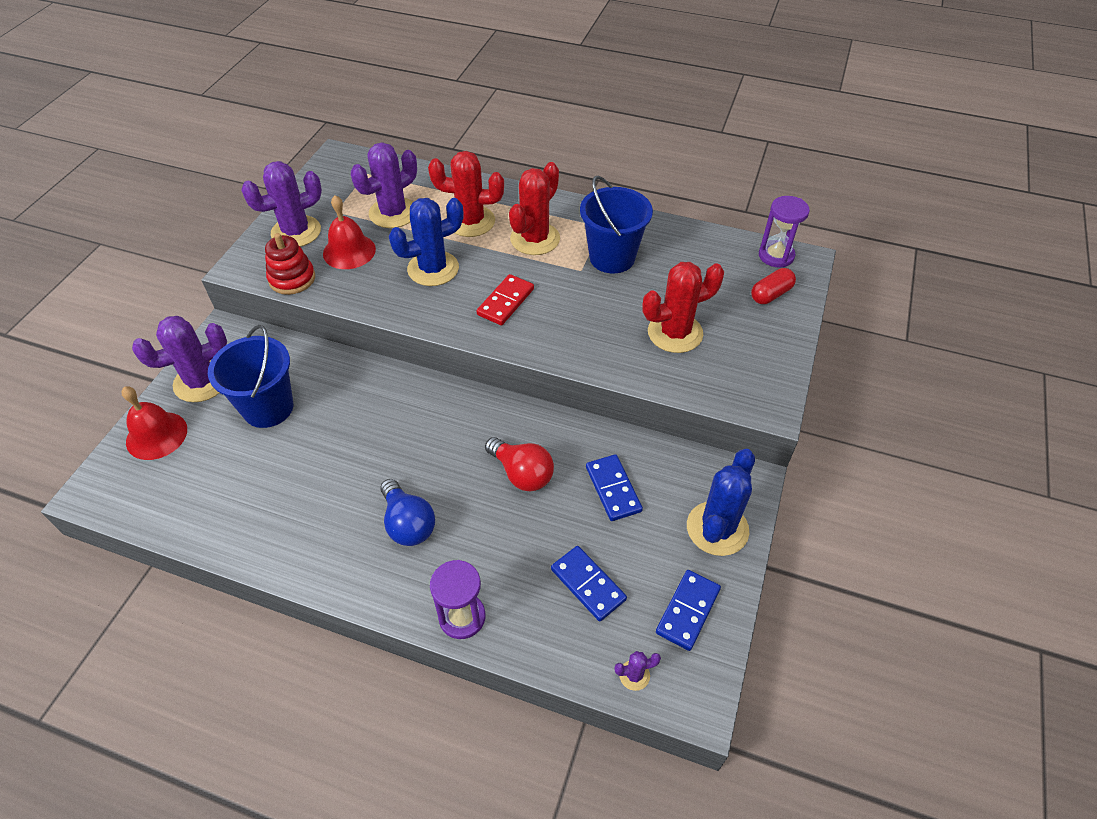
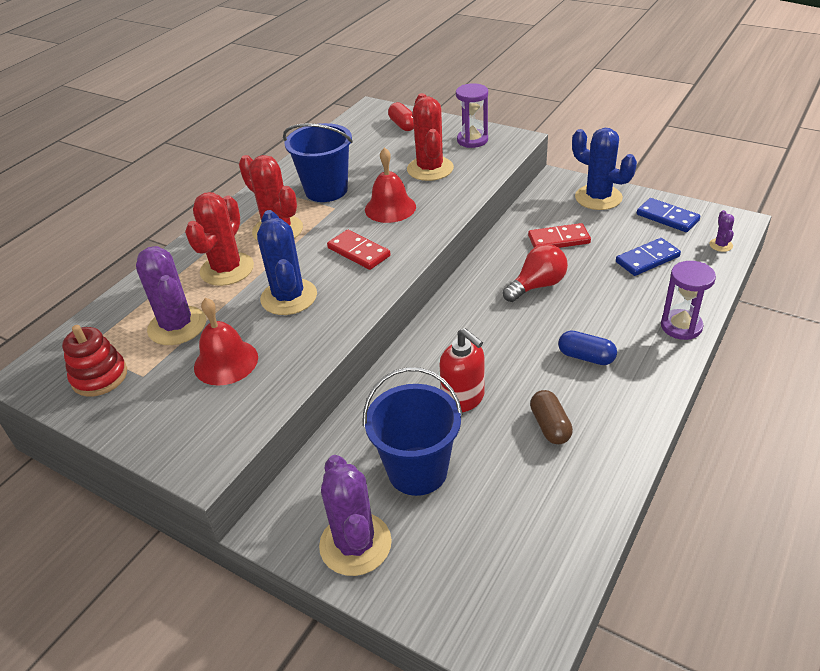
camera: 75 degrees left, 10 degrees down
(156, 435) = (436, 587): red bell -> red bell (390, 208)
(292, 279) = (251, 412): red stacking toy -> red stacking toy (99, 377)
(296, 232) = (162, 411): purple cactus -> none
(313, 497) = (550, 426): none -> brown capsule
(350, 428) = (463, 398): none -> red soap dispenser
(408, 523) = (586, 357): blue light bulb -> blue capsule
(613, 489) = (559, 240): blue domino -> red domino
(776, 256) = (361, 118): purple hourglass -> purple hourglass (472, 140)

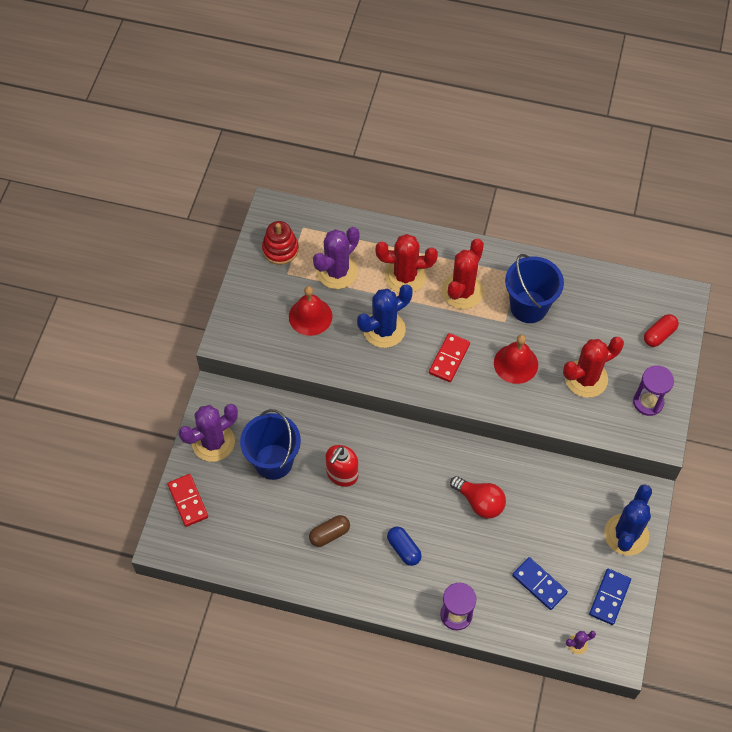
camera: 70 degrees right, 20 degrees up
(559, 240) = (548, 509): red domino -> red domino (188, 501)
(586, 357) = (404, 549): blue capsule -> blue capsule turned 45 degrees counterclockwise

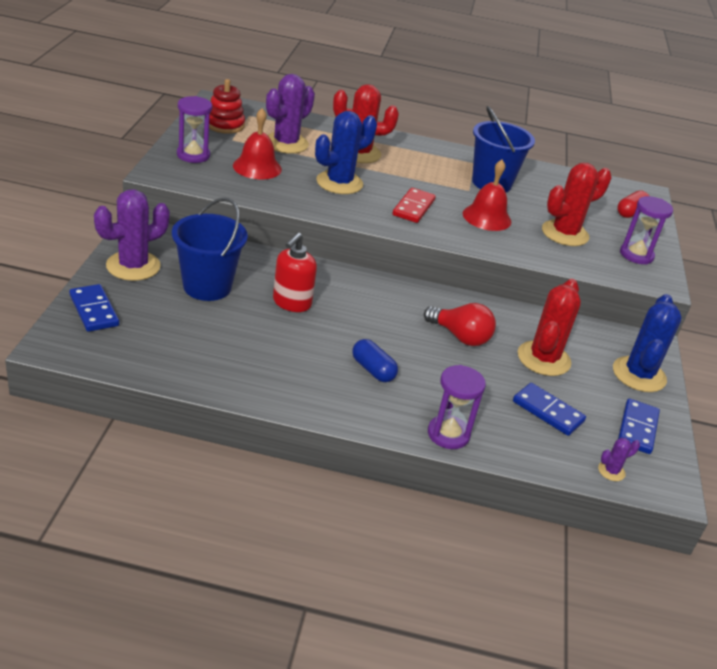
camera: 10 degrees left, 25 degrees down
(188, 501) = (94, 310): red domino -> blue domino
(253, 306) = (193, 155): none -> purple hourglass
(329, 534) = (277, 351): brown capsule -> none
(462, 291) = (420, 168): red cactus -> red cactus (543, 359)

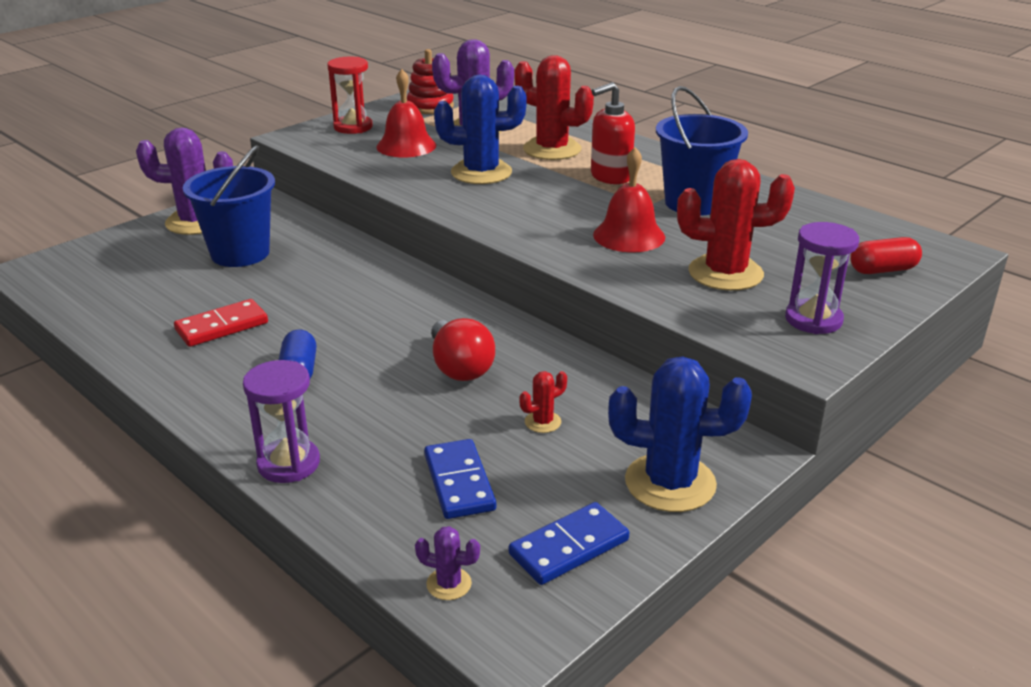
camera: 40 degrees right, 5 degrees down
(94, 310) = (105, 250): blue domino -> none
(193, 155) = (353, 127): purple hourglass -> red hourglass
(291, 303) = (305, 287): red soap dispenser -> red soap dispenser (610, 177)
(413, 208) = (539, 209): red domino -> red domino (222, 326)
(543, 359) = (542, 422): red cactus -> red cactus, size x0.44
(639, 375) = (670, 483): blue cactus -> blue cactus turned 45 degrees clockwise

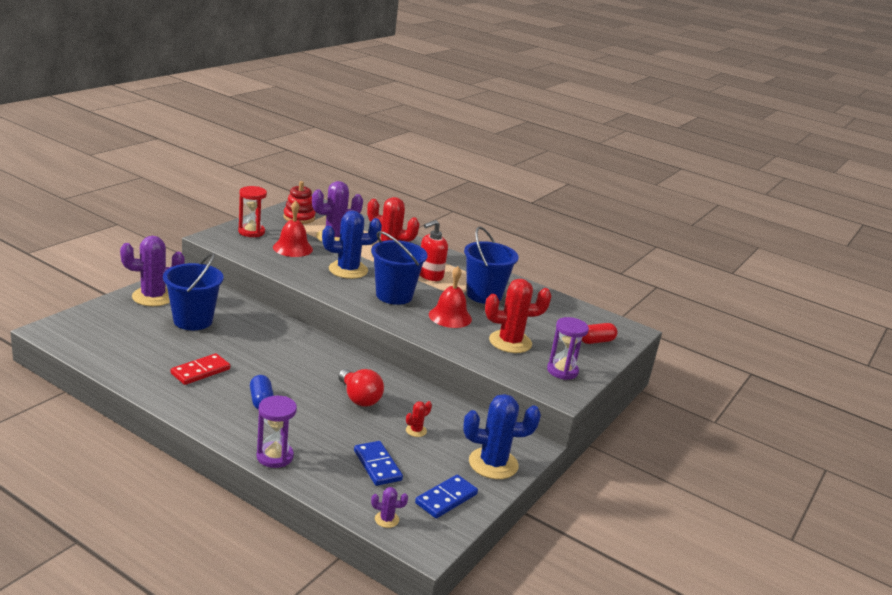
camera: 15 degrees left, 5 degrees down
(544, 206) = (394, 295): none -> blue bucket

